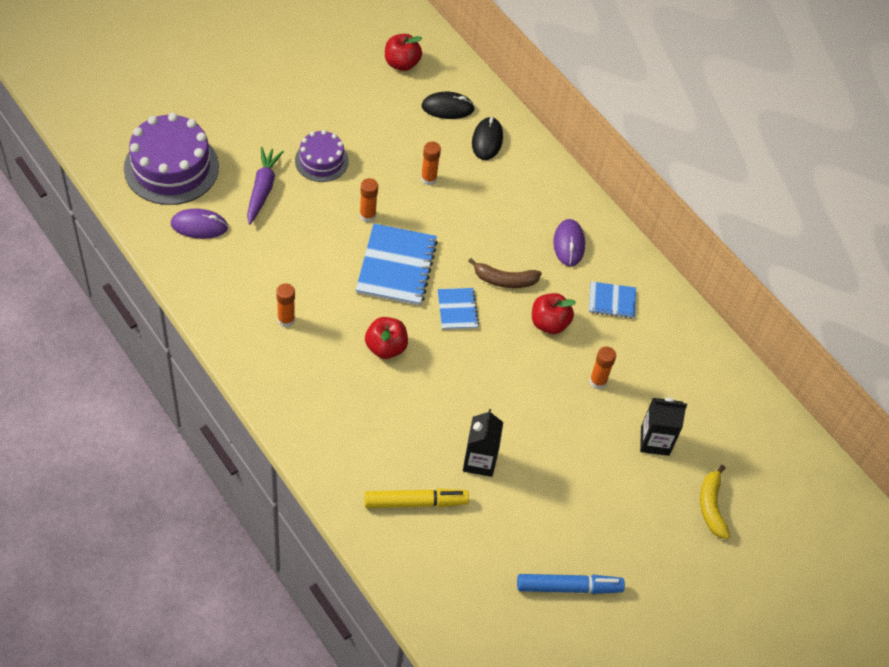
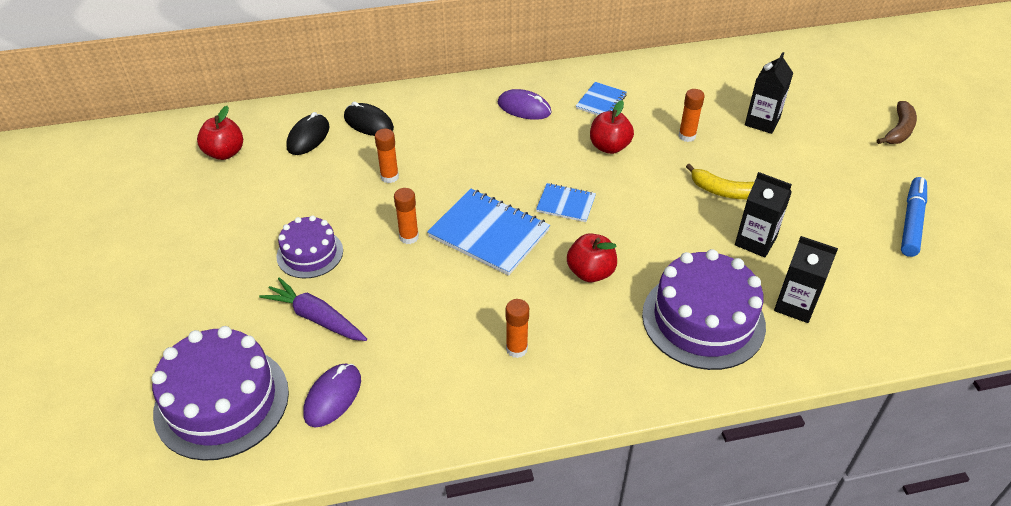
camera: 60 degrees left, 10 degrees down
(369, 437) = (703, 320): none -> purple cake
(415, 502) = (795, 305): yellow marker -> black carton
(504, 280) = (545, 161): brown banana -> brown banana (899, 130)
(711, 506) = (837, 110): yellow banana -> yellow banana (723, 191)

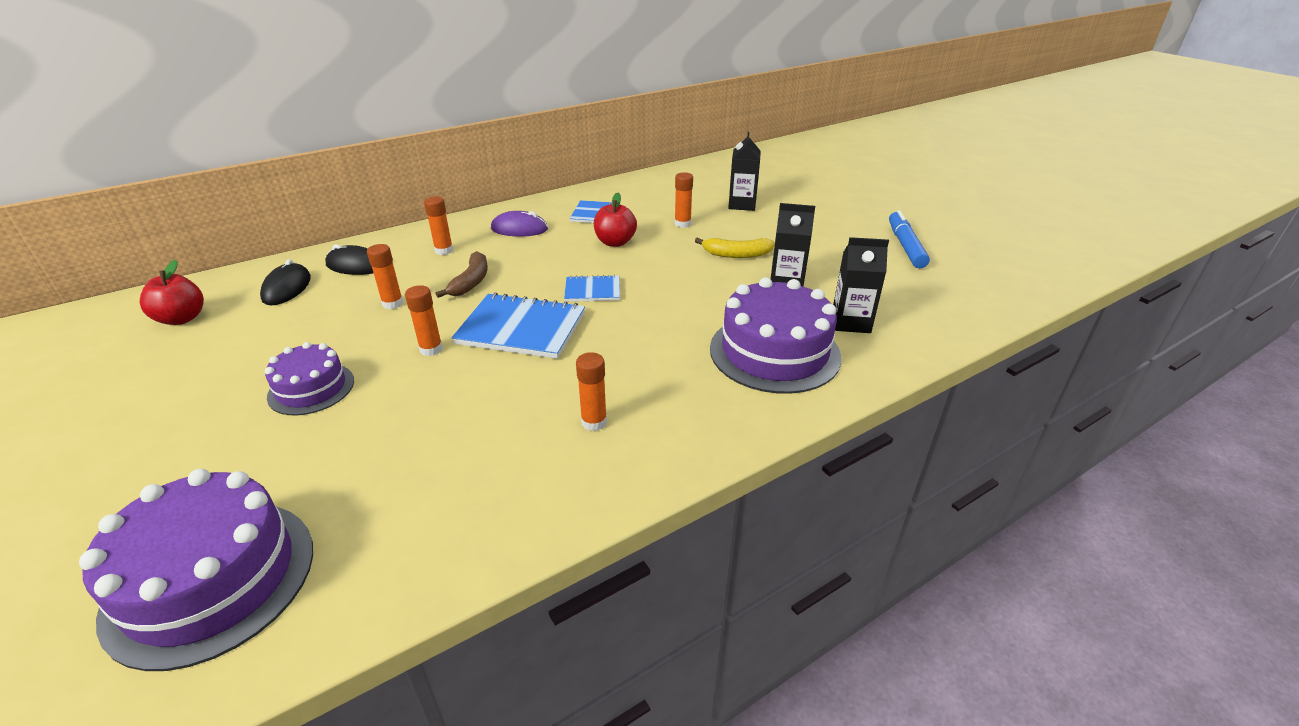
camera: 20 degrees left, 10 degrees down
(316, 318) = (334, 450): purple carrot -> none
(332, 397) = (377, 530): purple mouse -> none
(448, 121) = (444, 250): none -> orange glue stick
(590, 272) = (643, 338): red apple -> none
(899, 130) = (854, 192): brown banana -> brown banana (471, 282)

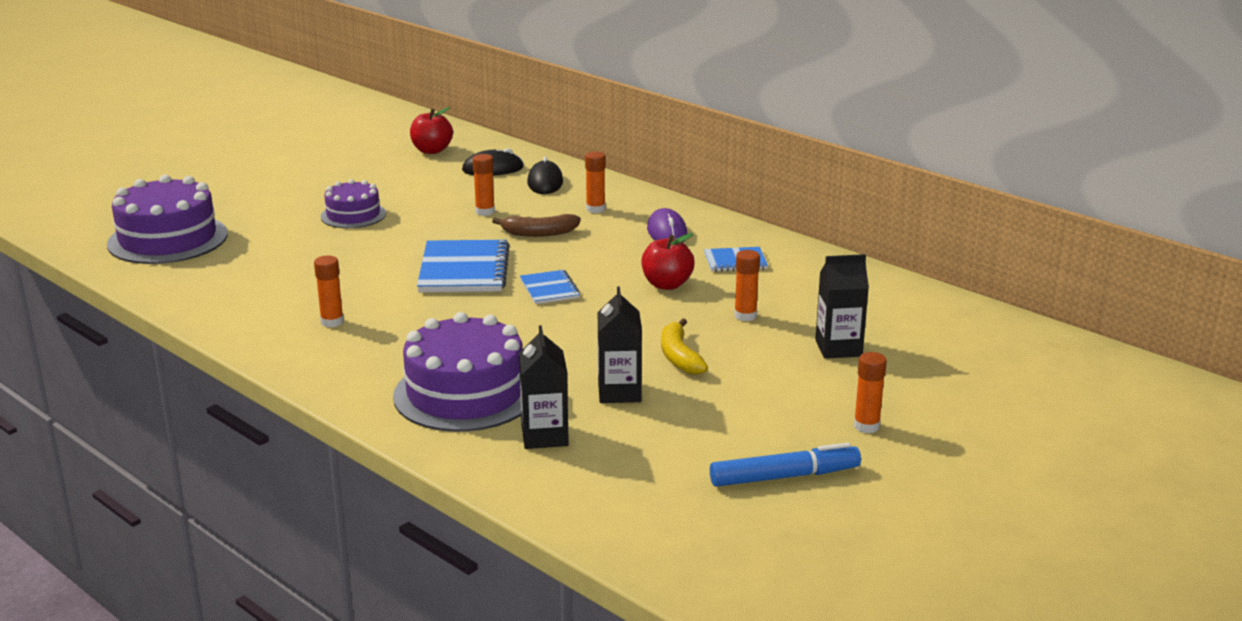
camera: 75 degrees right, 10 degrees down
(431, 349) = (418, 242): orange glue stick -> orange glue stick (866, 426)

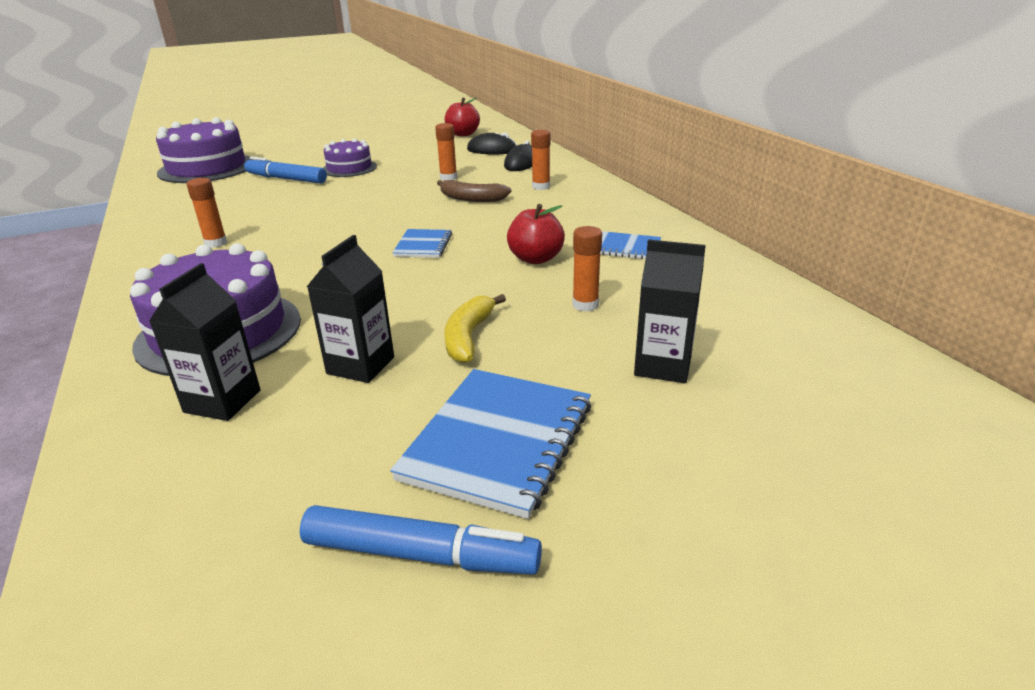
camera: 25 degrees right, 5 degrees up
(295, 239) = (286, 179): none -> blue marker
(463, 270) = (373, 218): blue notebook -> blue notebook (498, 441)
(667, 232) = (585, 213): purple mouse -> none
(866, 426) = (612, 496): orange glue stick -> none

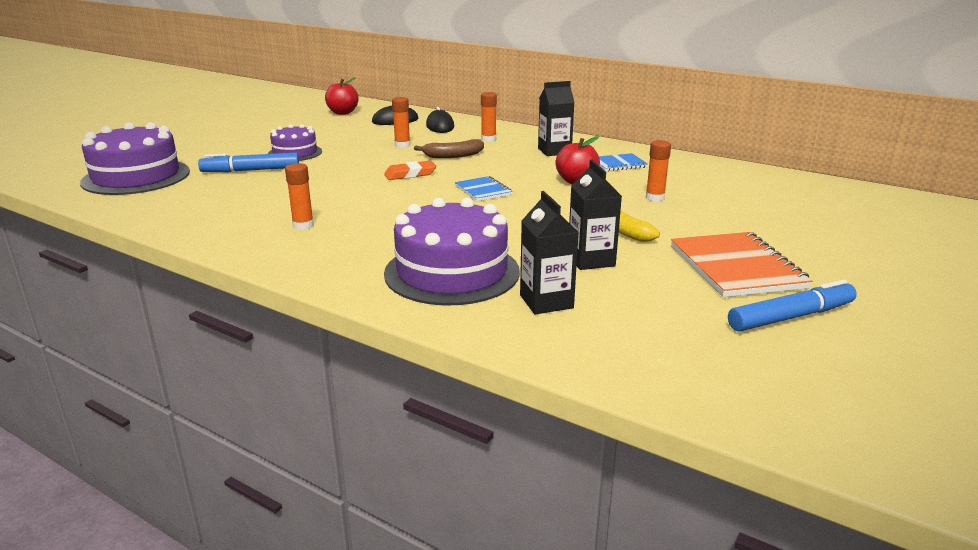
camera: 35 degrees left, 5 degrees down
(395, 211) = (410, 174): none -> orange eraser
(498, 441) = (736, 267): blue notebook -> orange notebook
(663, 366) = (747, 214): black carton -> black carton (554, 151)

